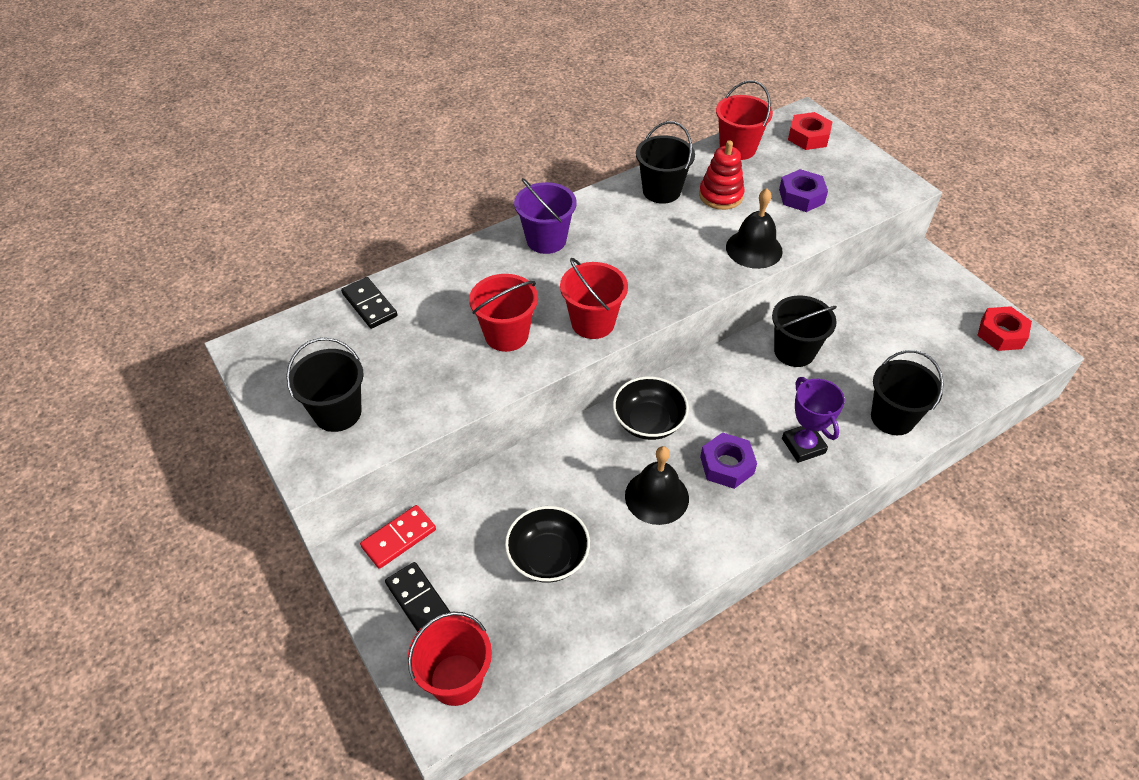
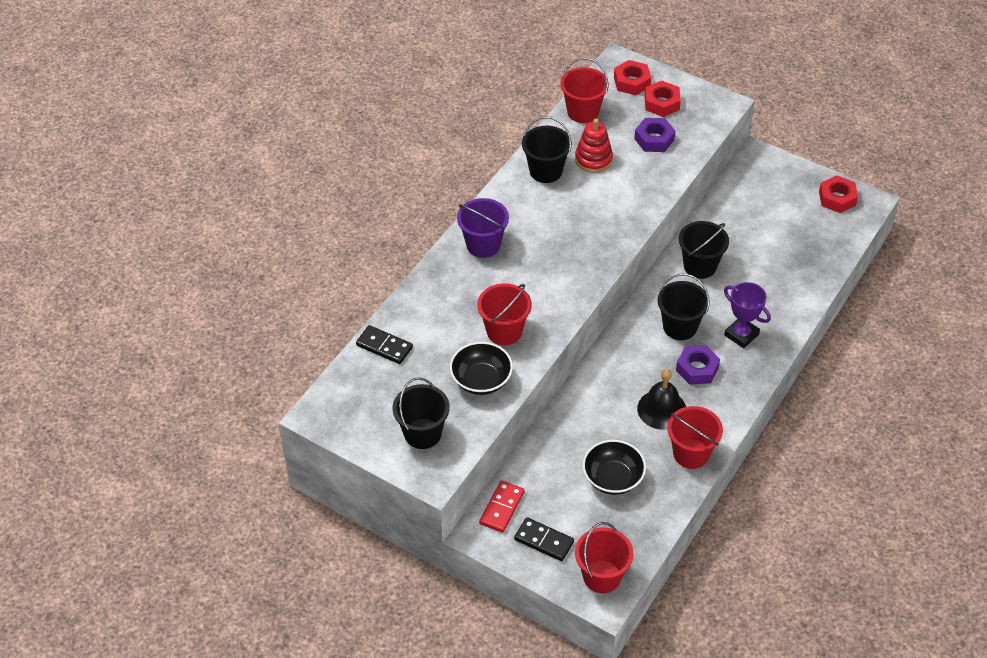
camera: 25 degrees left, 0 degrees up
(593, 323) = (560, 299): red bucket -> red bucket (691, 453)
(648, 422) = (625, 359): black bowl -> black bowl (481, 380)
(754, 249) = (643, 197): black bell -> none
(830, 165) = (662, 103): none -> red nut
(892, 418) = (791, 291): black bucket -> black bucket (680, 327)

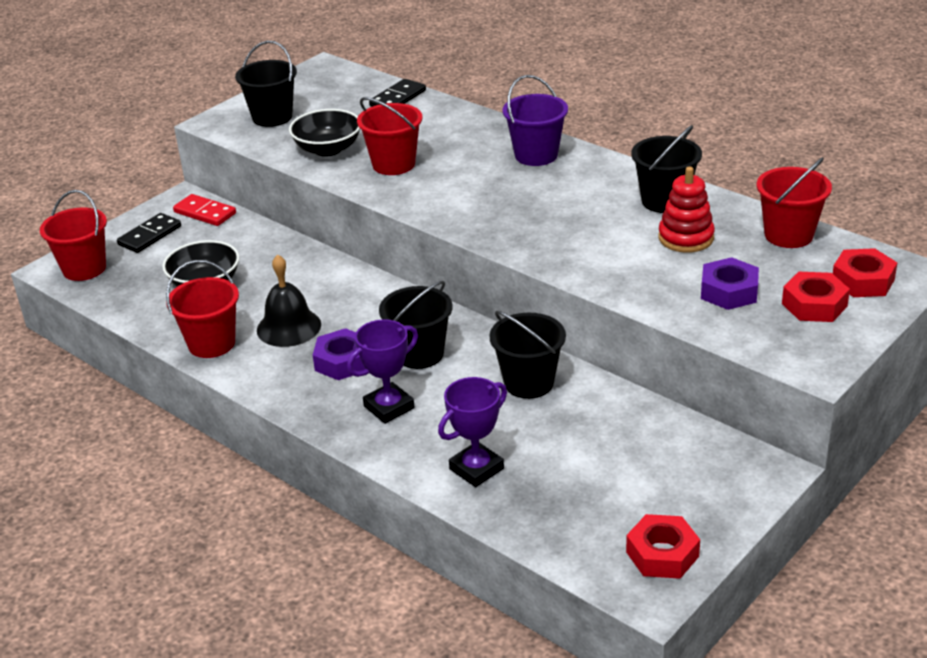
camera: 100 degrees right, 15 degrees down
(790, 283) = (476, 469): none -> purple trophy

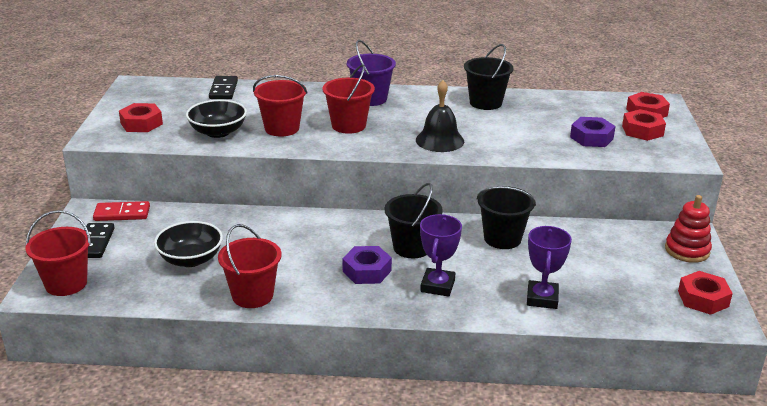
camera: 40 degrees left, 5 degrees down
(272, 117) = (141, 123): black bucket -> red nut
(289, 327) = (297, 264): black bell -> black bell (439, 140)
(686, 238) = (527, 118): red stacking toy -> red stacking toy (687, 250)
(788, 235) = (577, 101): red bucket -> red bucket (348, 125)

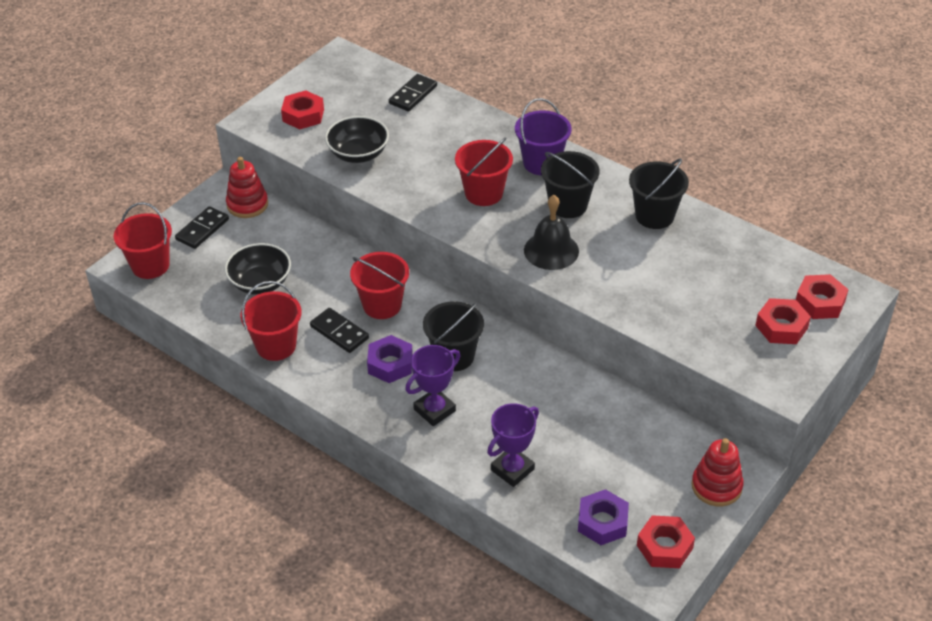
camera: 35 degrees right, 15 degrees up
(122, 214) = (247, 204): red domino -> red stacking toy
(282, 128) = (418, 172): red bucket -> red bucket (382, 305)
(299, 266) = (339, 332): none -> black domino
(502, 238) = (547, 385): black bucket -> black bucket (568, 205)
(591, 138) = (712, 313): purple nut -> purple nut (602, 522)

